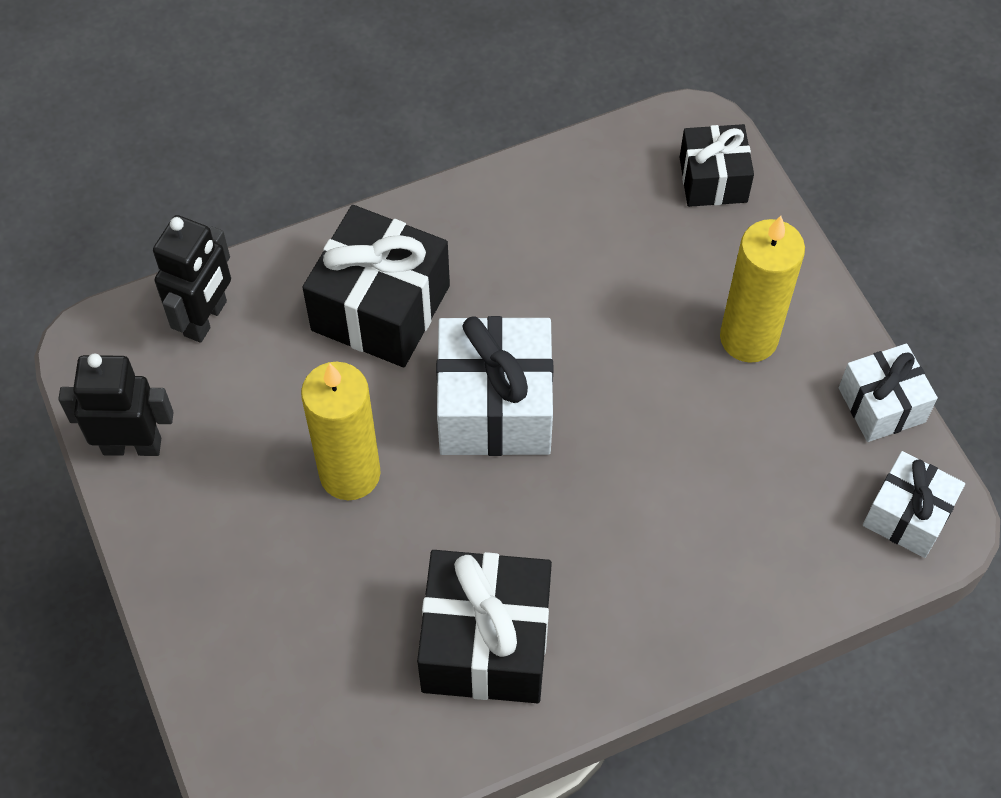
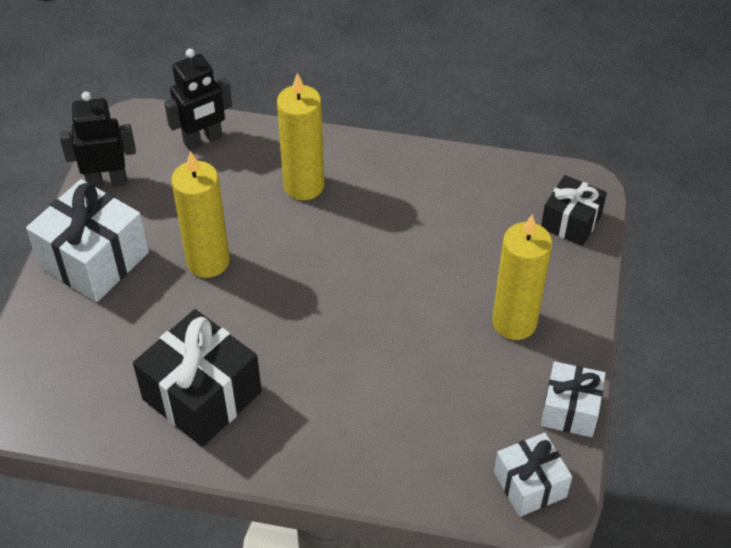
camera: 35 degrees right, 10 degrees down
(132, 445) = (107, 182): black robot -> black robot turned 45 degrees counterclockwise
(380, 308) = (304, 185): black gift -> yellow candle
(495, 407) = (322, 273): white gift -> white gift (94, 259)

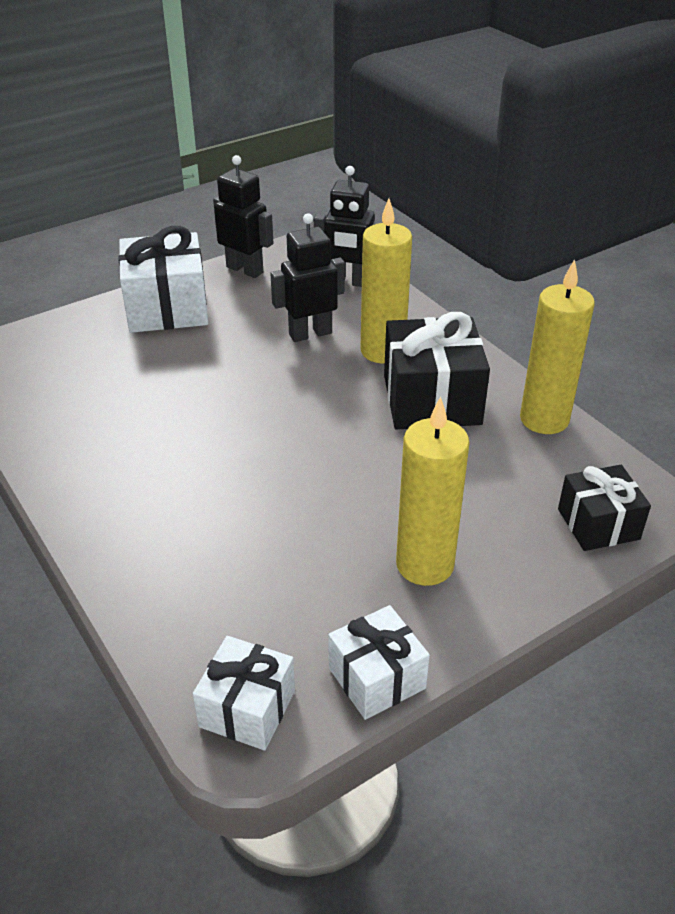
camera: 45 degrees right, 10 degrees down
(202, 395) = (104, 435): black gift -> black gift (431, 400)
(208, 261) = (238, 355): yellow candle -> yellow candle (544, 419)
(235, 206) = (310, 333): none -> black robot

